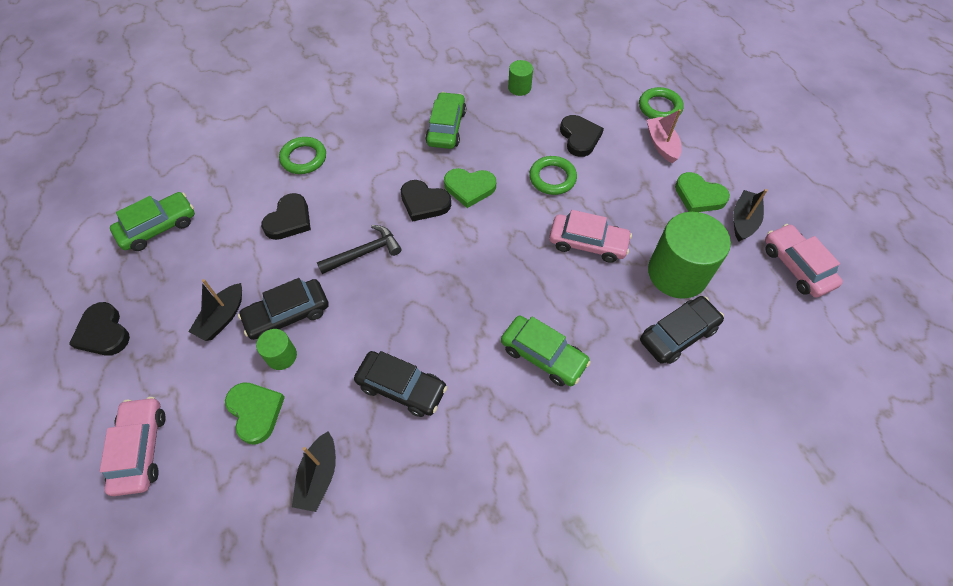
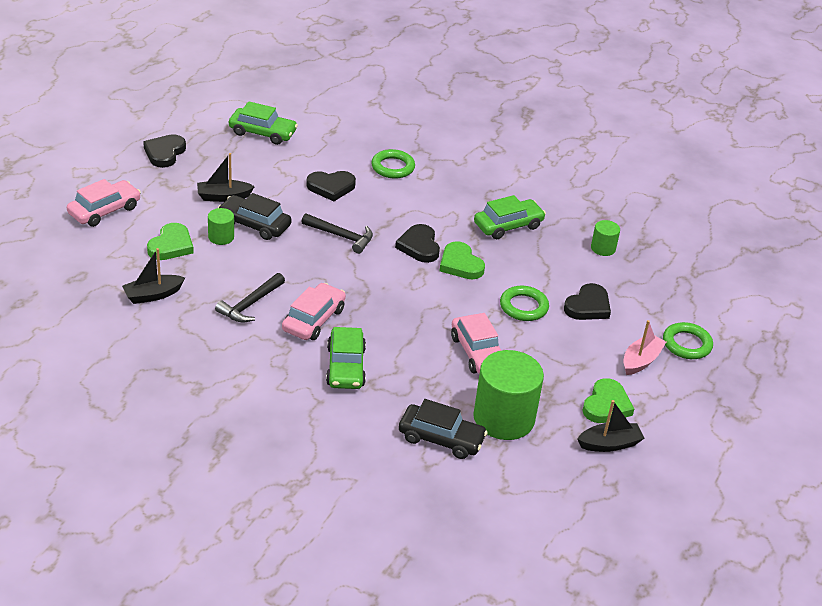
camera: 50 degrees right, 20 degrees down
(401, 387) = (250, 304): black car -> black hammer
(699, 196) = (606, 405): green heart -> green heart turned 150 degrees counterclockwise
(796, 266) = (594, 496): pink car -> pink car (314, 320)

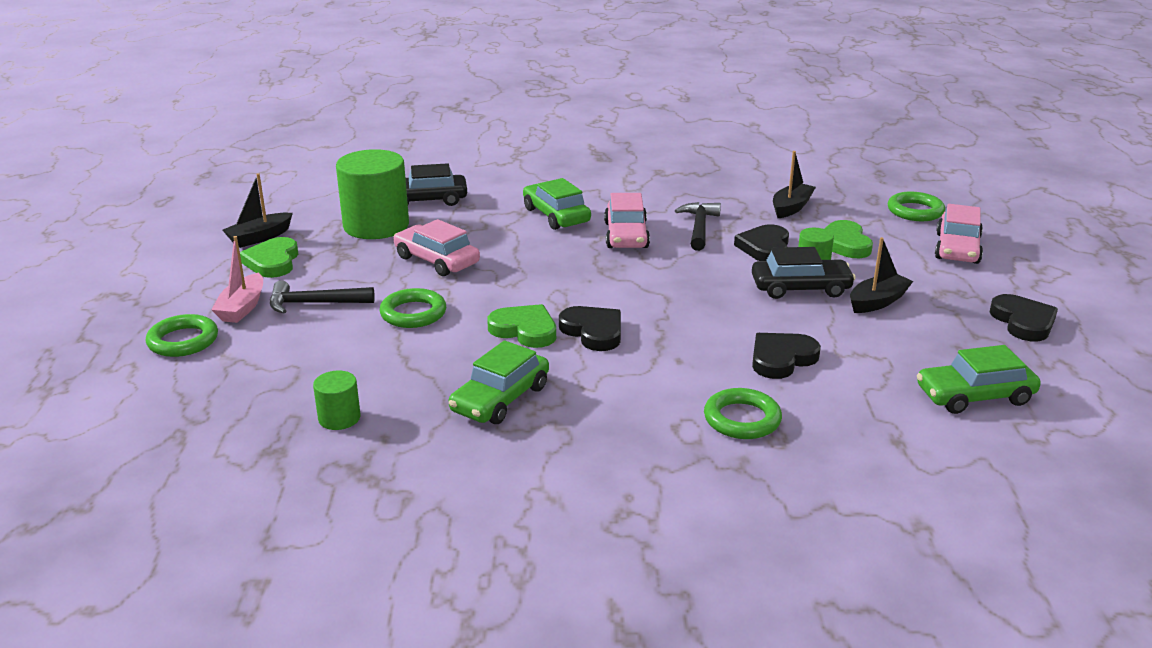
camera: 155 degrees right, 10 degrees down
(70, 252) = (915, 211): none -> green ring
(341, 236) = (694, 310): black hammer -> black hammer (314, 303)
(588, 306) = (330, 339): black heart -> black heart (765, 248)

